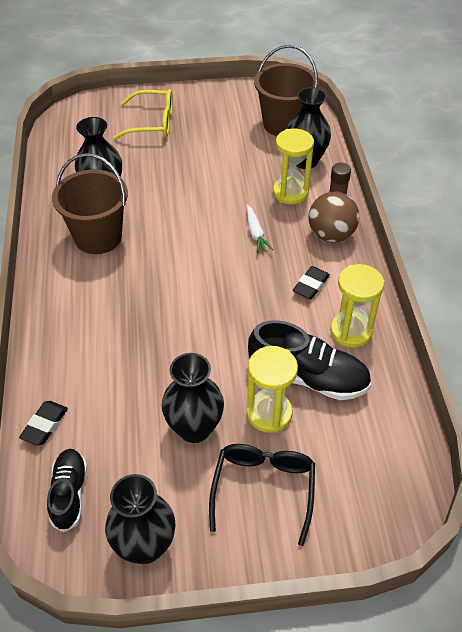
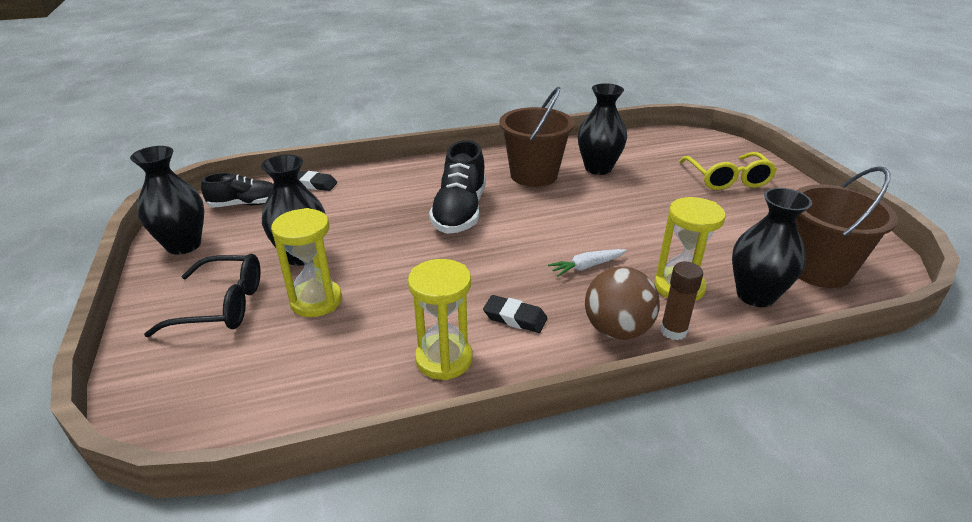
camera: 80 degrees right, 15 degrees down
(308, 377) = (366, 326): black shoe -> black shoe (460, 212)

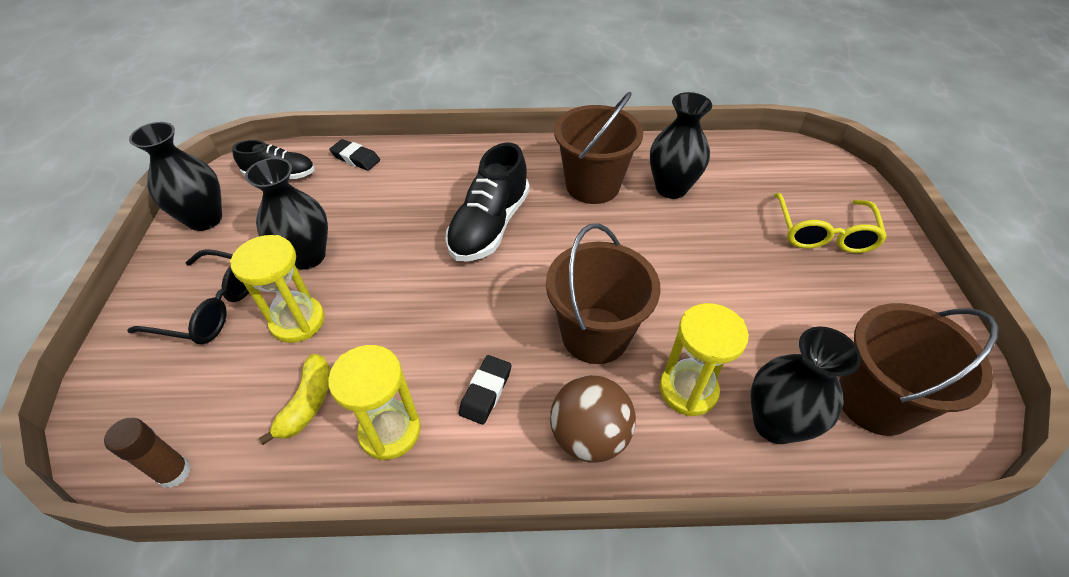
camera: 15 degrees right, 15 degrees up
(356, 355) = (307, 403): none -> yellow banana
(515, 318) = (485, 392): black eraser -> black eraser turned 75 degrees clockwise
(587, 266) = (595, 335): white carrot -> brown bucket
(673, 331) = (652, 453): brown glue stick -> brown glue stick (174, 472)

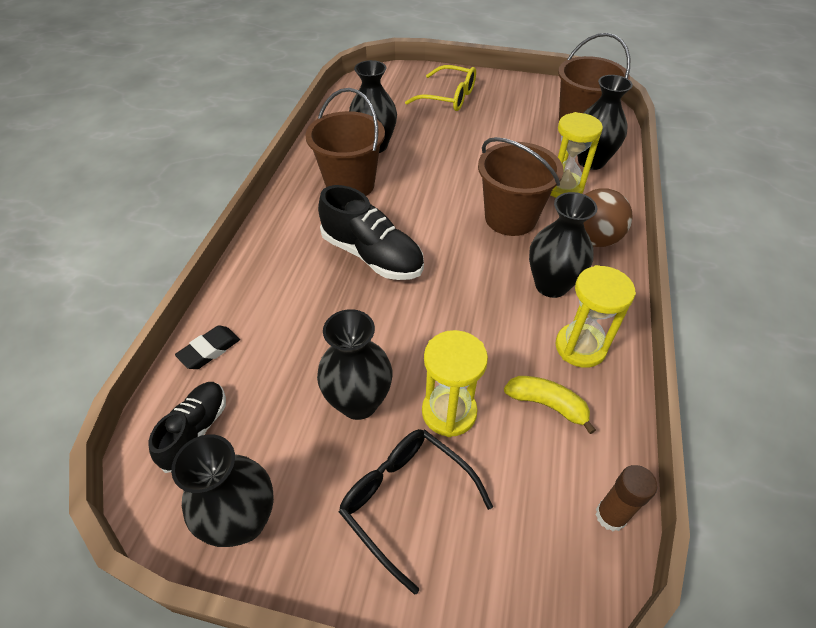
camera: 75 degrees left, 0 degrees up
(210, 307) = (406, 501): black glasses -> black glasses turned 75 degrees counterclockwise
(485, 392) = (551, 285): black eraser -> black vase

